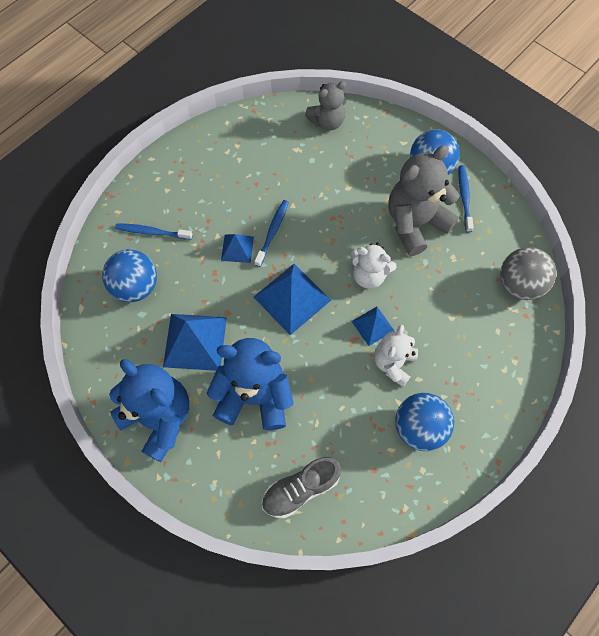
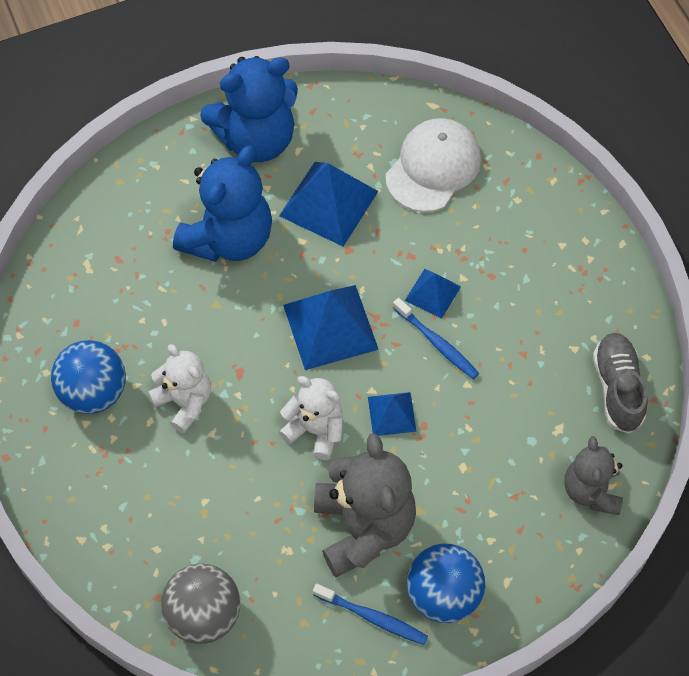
camera: 115 degrees right, 5 degrees down
(136, 286) = (433, 167): blue ball -> white cap
(152, 232) = (503, 208): blue toothbrush -> none
(300, 489) = (100, 242): grey shoe -> grey shoe (617, 388)
(369, 275) = (315, 430): white teddy bear -> white teddy bear turned 75 degrees clockwise
(372, 325) = (245, 402): blue pyramid -> blue pyramid (392, 414)

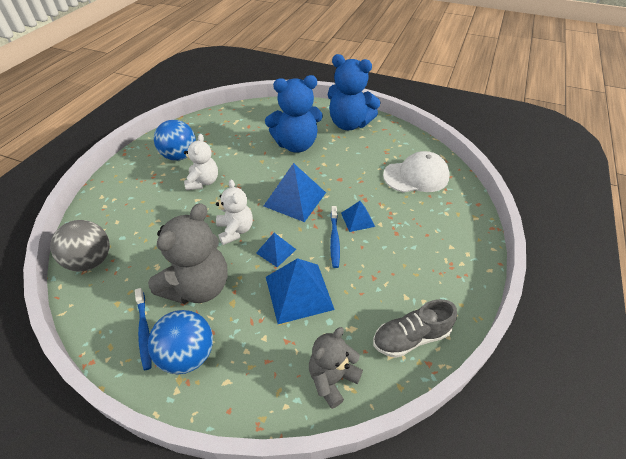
camera: 45 degrees right, 15 degrees down
(328, 203) = (351, 159): blue pyramid -> blue pyramid (298, 292)
(617, 388) = (410, 337): grey shoe -> grey shoe turned 150 degrees counterclockwise

